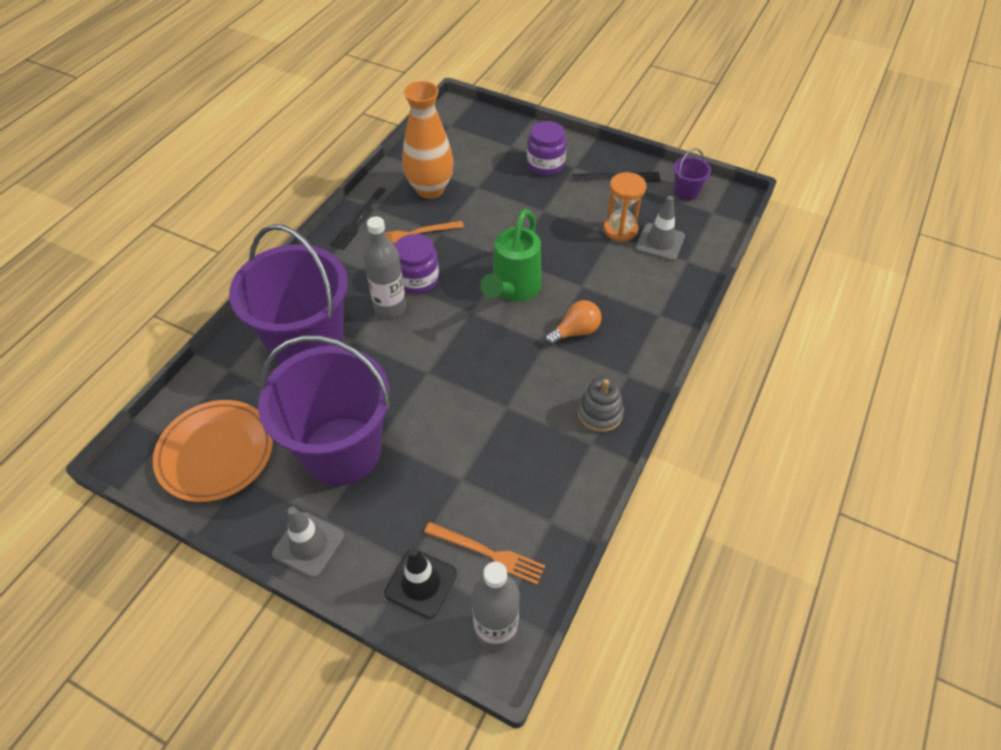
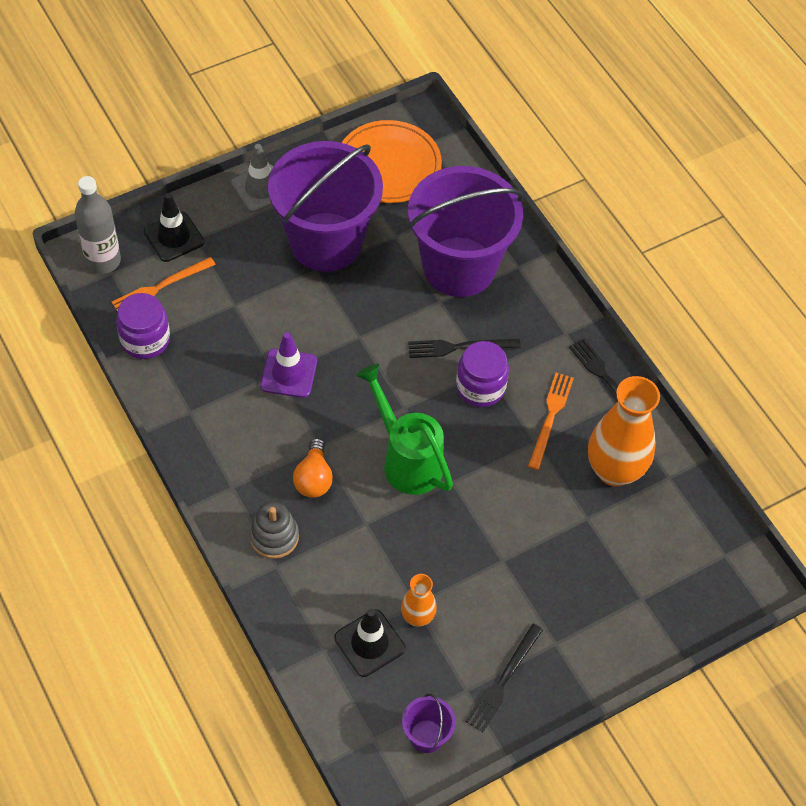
camera: 120 degrees right, 5 degrees up
(390, 307) = (459, 347): grey bottle -> black fork
(499, 398) = (289, 373): none -> purple traffic cone
(545, 164) = (581, 614): purple jar -> purple jar (145, 340)
(599, 413) = (212, 437): grey stacking toy -> grey stacking toy (274, 537)
(620, 229) = (417, 617): orange hourglass -> orange vase
(660, 242) = (369, 643): grey traffic cone -> black traffic cone

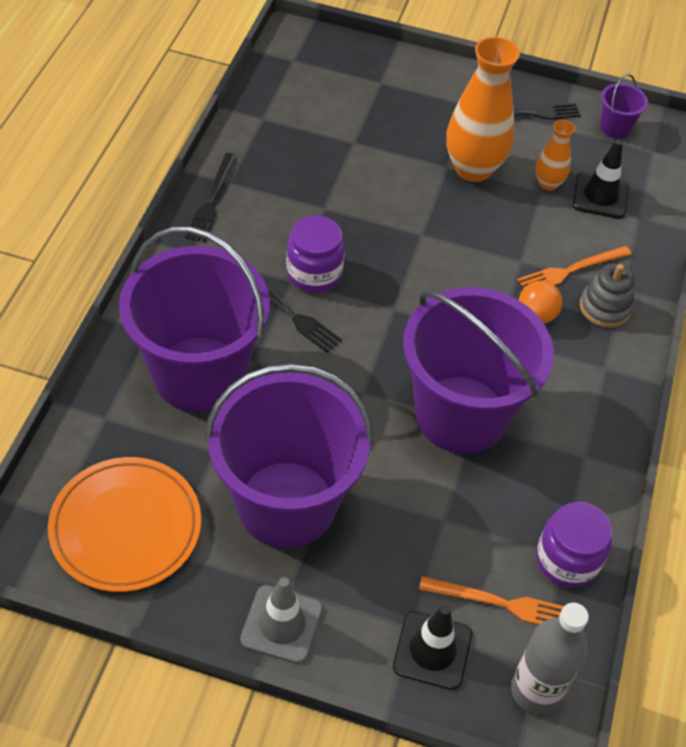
camera: 135 degrees left, 5 degrees down
(289, 373) = (461, 414): purple traffic cone -> purple bucket
(406, 459) = (438, 275): green watering can -> none
(550, 417) = (290, 213): orange fork -> orange fork (571, 270)
(614, 470) = (293, 150): orange vase -> orange vase (473, 169)

